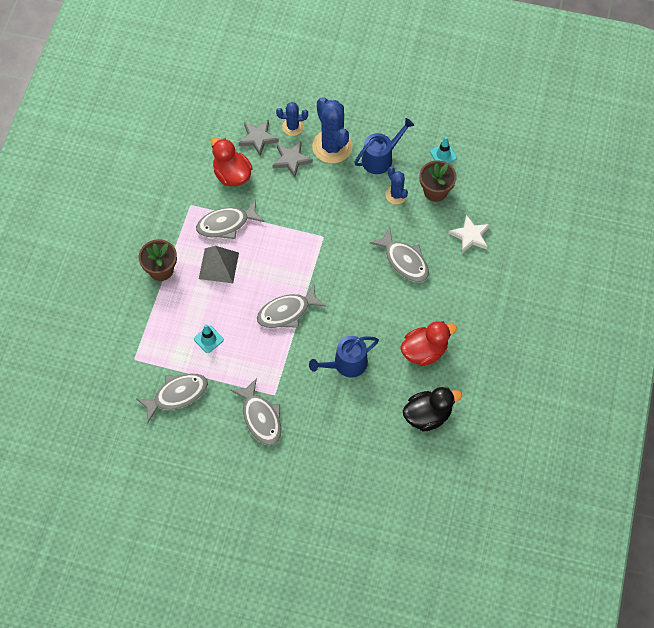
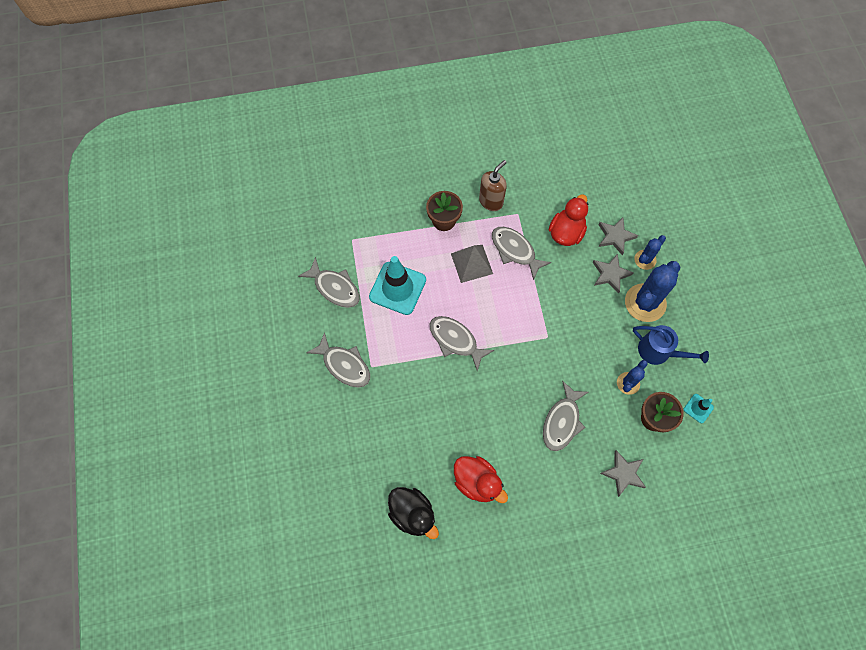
camera: 65 degrees right, 5 degrees up
(164, 221) = (491, 201): none -> brown soap dispenser
(208, 339) = (397, 288): turquoise traffic cone -> turquoise traffic cone, size x2.13
(261, 417) = (344, 365): grey fish -> grey fish turned 90 degrees counterclockwise
(292, 127) = (645, 260): blue cactus -> blue cactus turned 75 degrees clockwise
(346, 364) = (430, 416): blue watering can -> none
(470, 236) = (623, 473): white star -> grey star

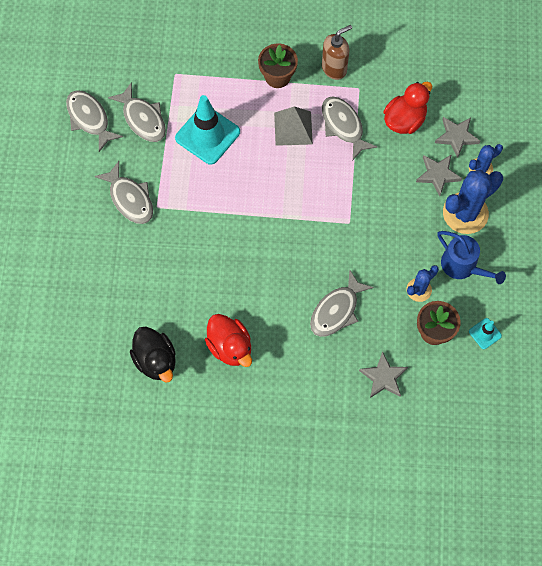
camera: 15 degrees right, 0 degrees up
(455, 340) = (251, 202): grey fish -> grey fish (89, 119)

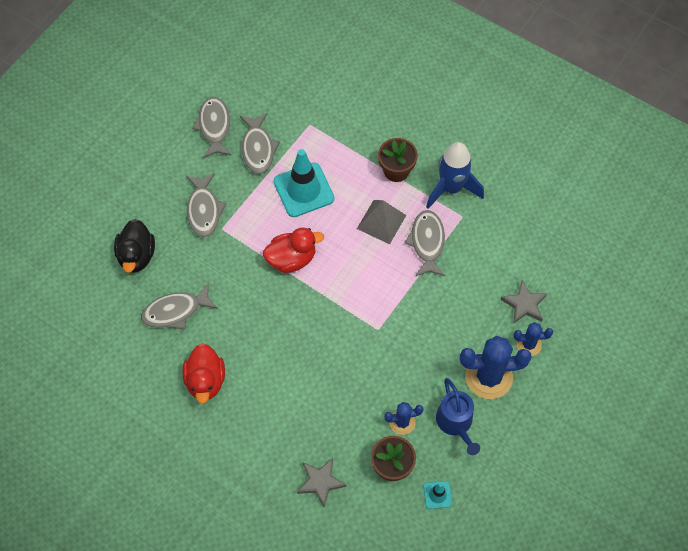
camera: 30 degrees right, 5 degrees down
(156, 360) = (137, 357): black duck -> black duck (137, 256)
(334, 68) = (451, 188): brown soap dispenser -> blue rocket
(337, 310) = (317, 400): grey fish -> grey fish (175, 311)
(404, 120) = (485, 265): red duck -> red duck (292, 259)
(437, 175) = (485, 329): grey star -> none

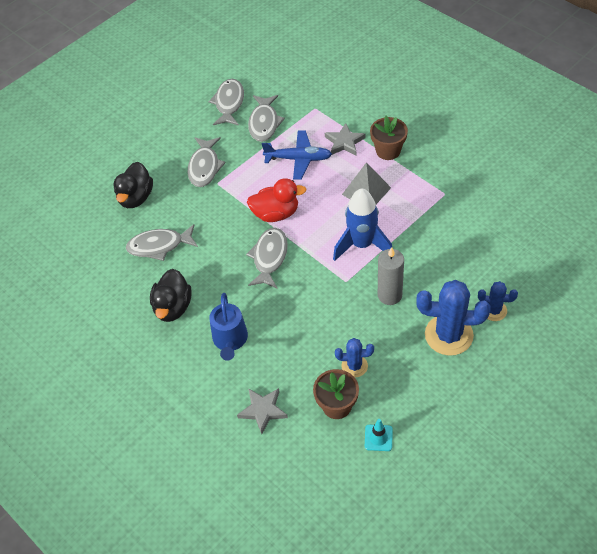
camera: 15 degrees right, 10 degrees down
(205, 381) = (173, 307): red duck -> black duck
(303, 190) = (299, 159): turquoise traffic cone -> blue plane
(424, 340) = (389, 295): none -> grey candle
(427, 242) = (407, 212): grey fish -> grey fish (269, 257)
(451, 188) = (438, 169): blue rocket -> blue rocket (362, 244)
(455, 422) = (408, 373): blue watering can -> blue watering can (230, 340)
(524, 304) = (494, 274): grey star -> grey star (344, 142)

